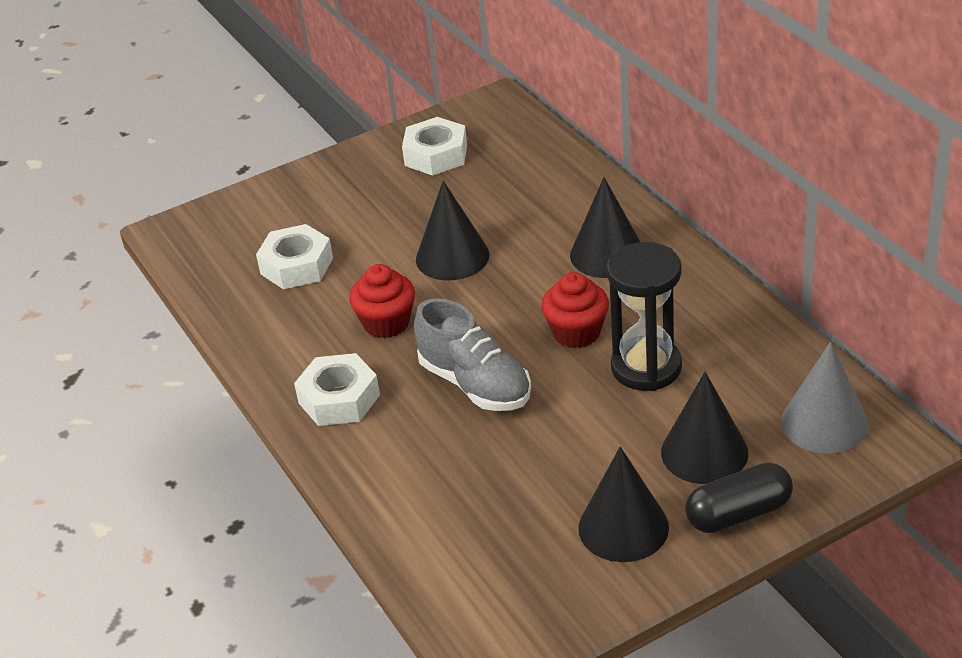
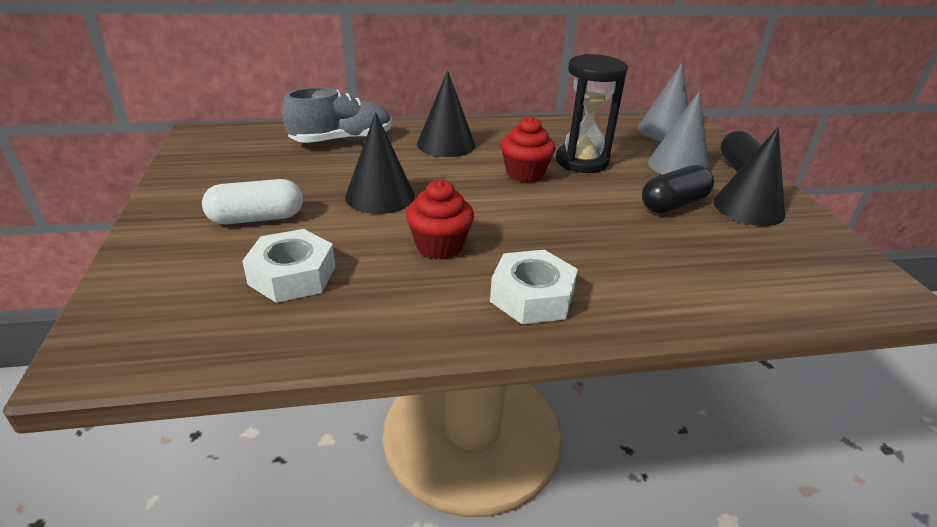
camera: 75 degrees left, 5 degrees down
(366, 210) = (256, 218): none -> white capsule
(436, 155) = (229, 171): white nut -> none
(475, 384) = (557, 224): grey shoe -> grey shoe (342, 140)
(585, 462) = (673, 204): none -> black capsule
(704, 452) = (678, 166): black cone -> grey cone

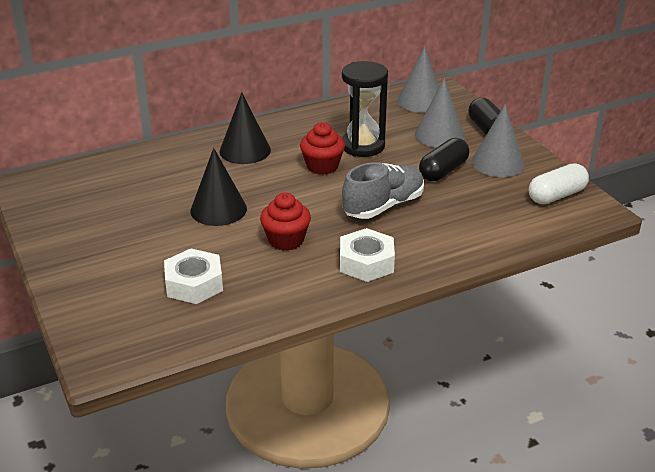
camera: 15 degrees left, 0 degrees up
(256, 218) = (135, 248): white capsule -> white capsule (556, 196)
(342, 140) = (154, 164): grey shoe -> grey shoe (383, 206)
(748, 208) = (497, 163): black cone -> grey cone

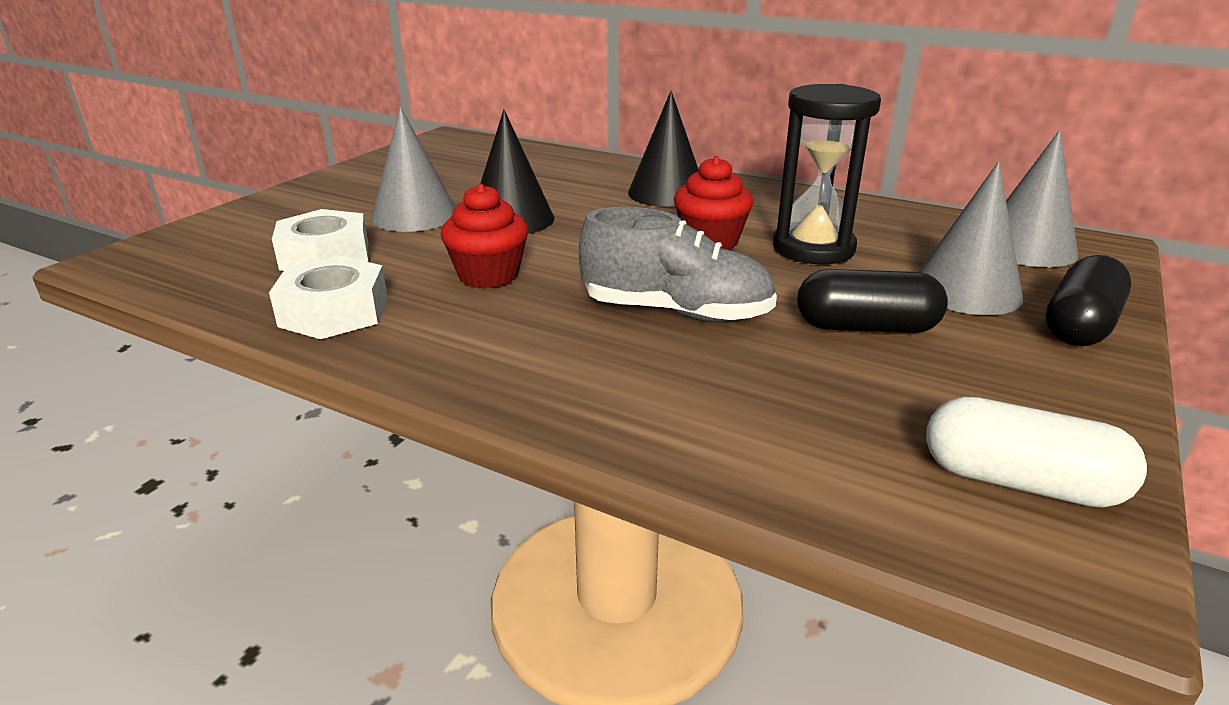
camera: 55 degrees right, 5 degrees down
(366, 262) = (495, 349): white nut -> white nut (334, 312)
(497, 163) = (996, 370): grey cone -> grey cone (414, 215)

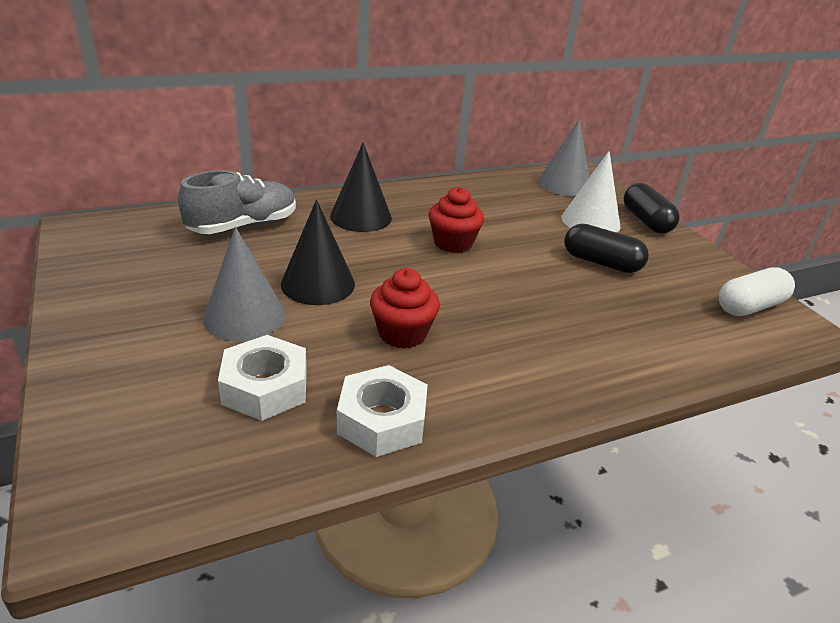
camera: 55 degrees left, 5 degrees up
(676, 312) = (531, 299): grey shoe -> grey shoe (243, 226)
(813, 249) = (501, 225): black hourglass -> none
(866, 327) = (601, 263): black capsule -> black capsule turned 75 degrees clockwise
(966, 290) = (590, 221): grey cone -> white cone

